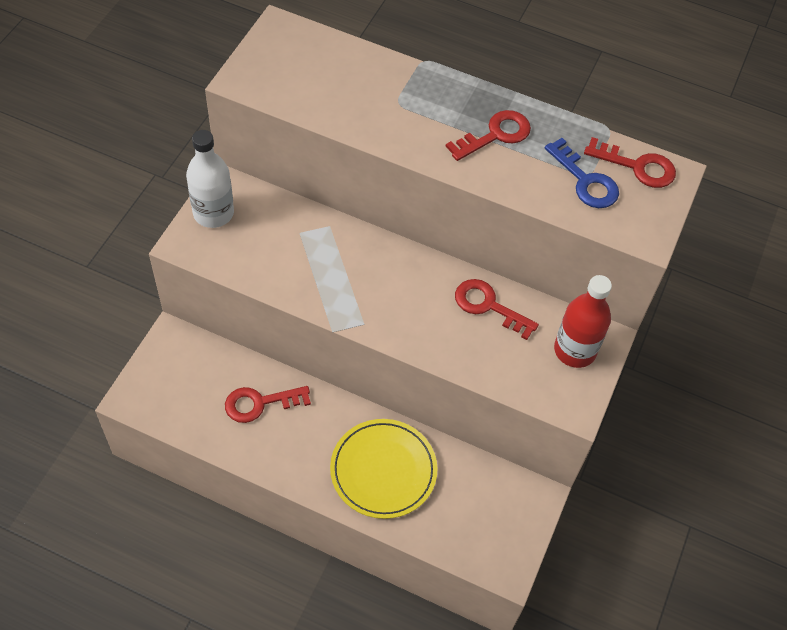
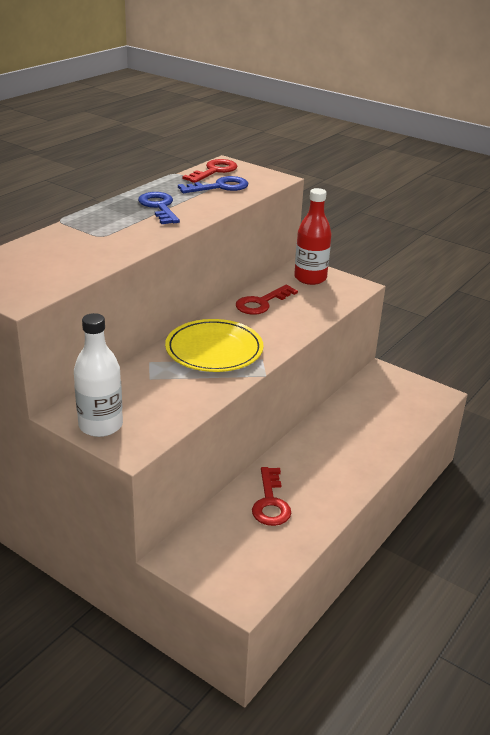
camera: 75 degrees left, 25 degrees down
(383, 470) = (351, 439): yellow plate -> yellow plate (214, 350)
(495, 135) = (159, 207): red key -> blue key

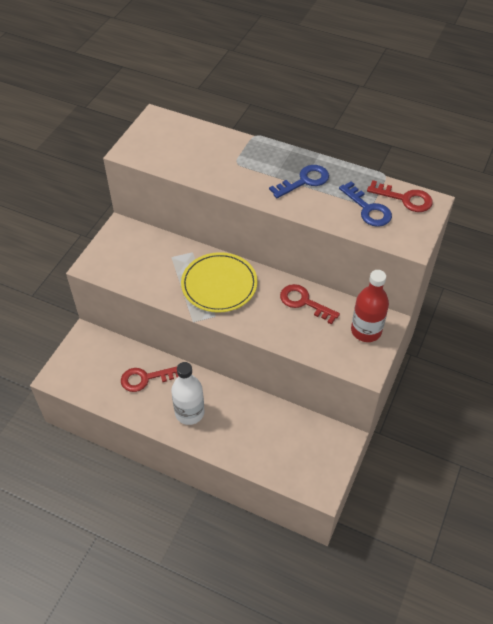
camera: 80 degrees right, 20 degrees up
(100, 425) = (111, 246): white bottle -> white bottle (189, 412)

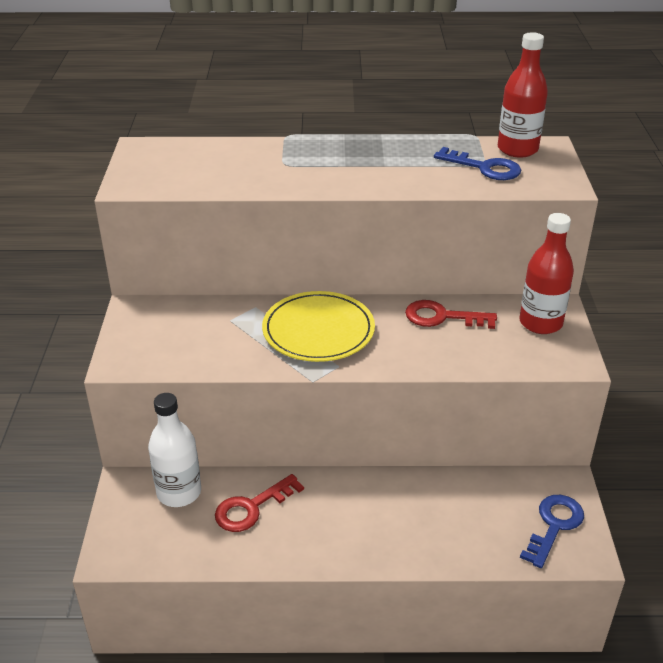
camera: 25 degrees left, 15 degrees down
(189, 412) = (343, 527): white bottle -> white bottle (179, 492)
(304, 181) = (386, 161): blue key -> blue key (554, 525)
(405, 199) = (517, 149): red key -> red bottle

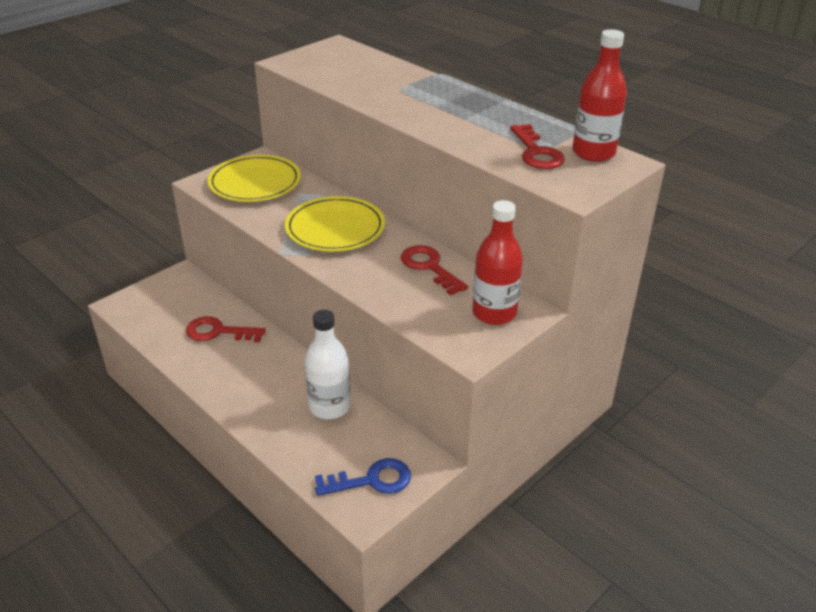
camera: 45 degrees right, 0 degrees up
(172, 333) = (255, 183): none -> yellow plate
(179, 492) = (197, 297): white bottle -> white bottle (329, 406)
(484, 168) = (536, 152): blue key -> red key

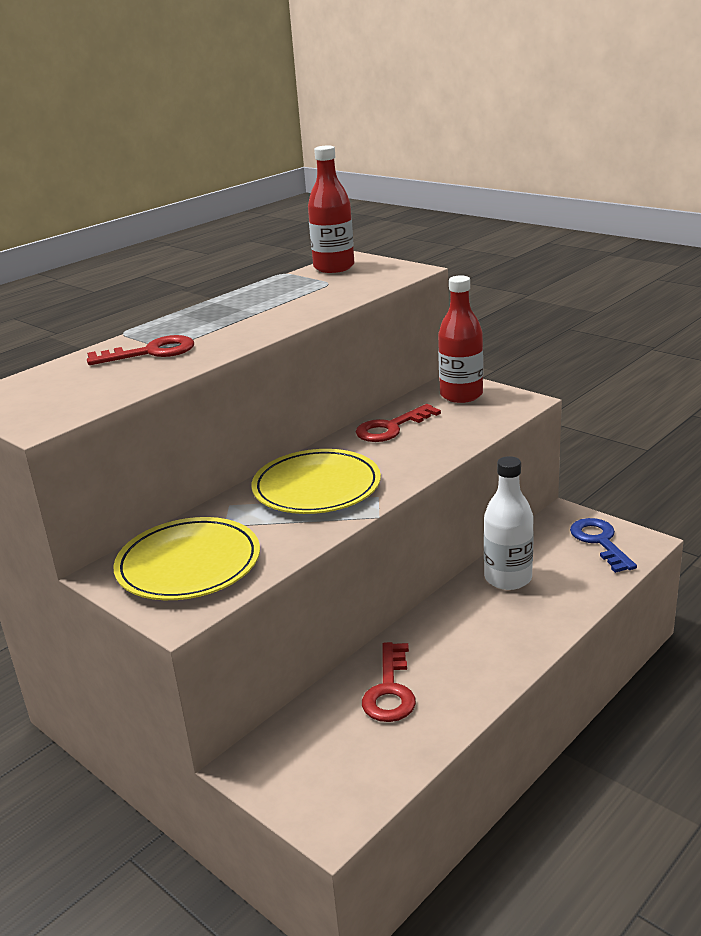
camera: 90 degrees left, 10 degrees down
(536, 152) = (335, 284): red key -> red key (151, 352)

